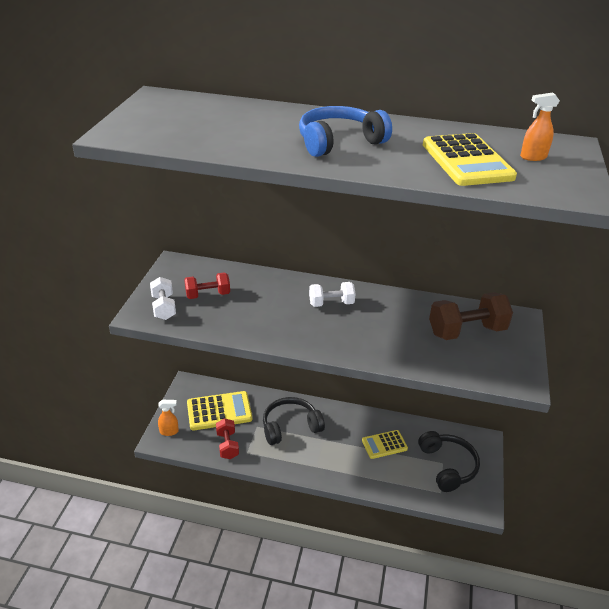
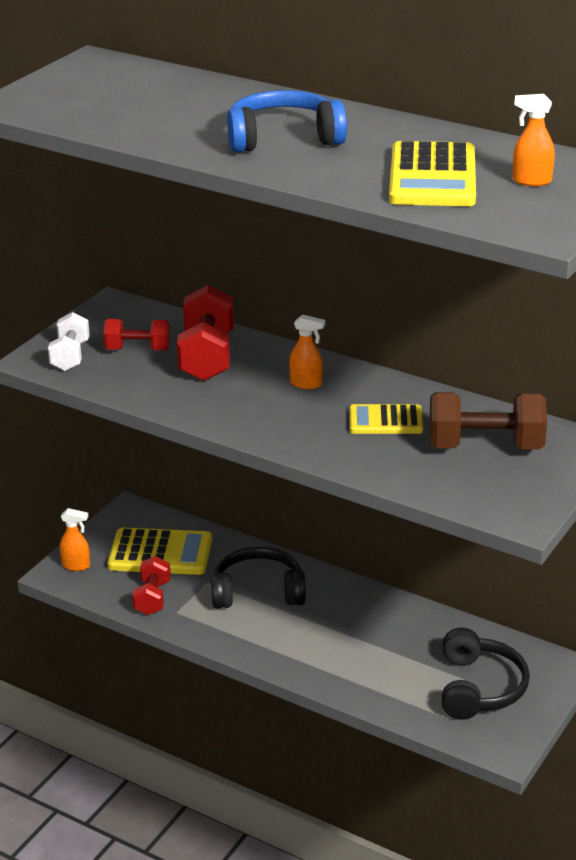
camera: 20 degrees right, 5 degrees down
(256, 293) = (207, 357): none -> red dumbbell
(331, 303) = (306, 384): white dumbbell -> orange spray bottle
(384, 444) = (393, 641): yellow calculator -> yellow calculator (385, 421)

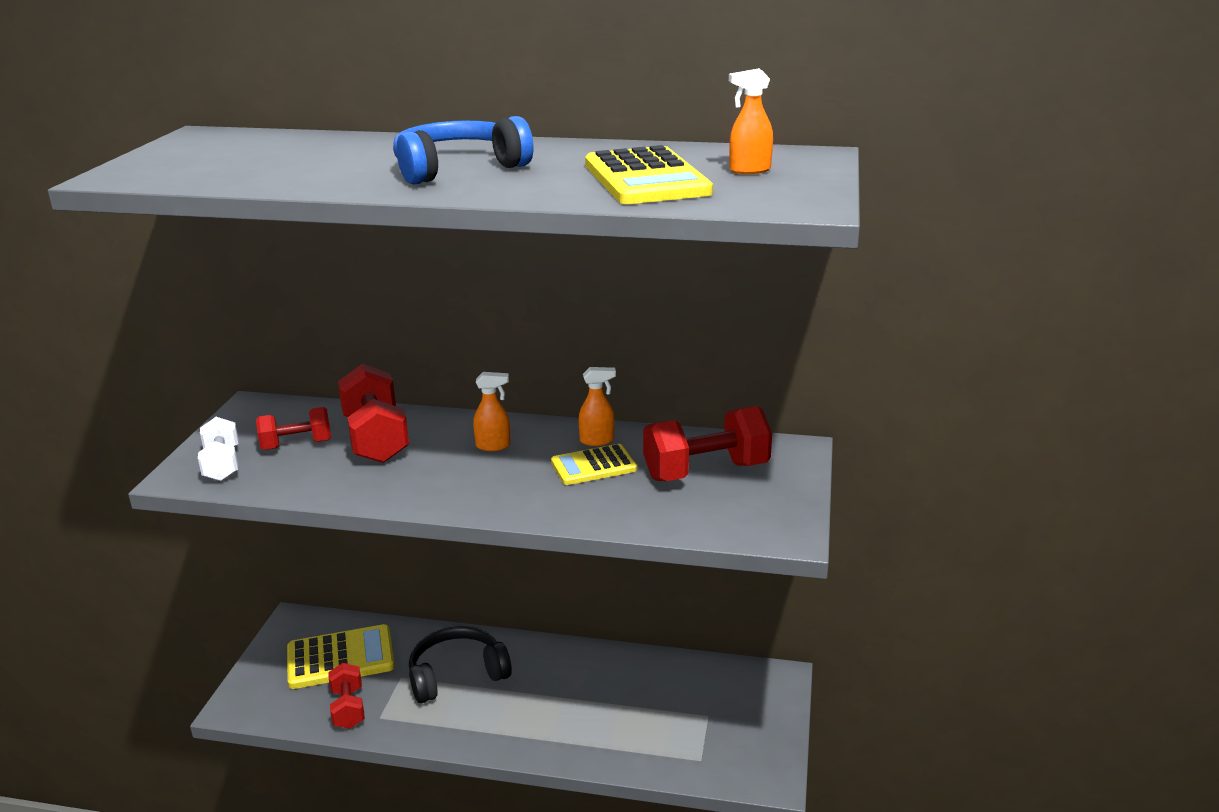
camera: 20 degrees left, 5 degrees down
(76, 566) = (253, 693): orange spray bottle -> orange spray bottle (597, 441)
(479, 688) = (715, 720): black headphones -> none
(485, 446) = (706, 471): brown dumbbell -> red dumbbell

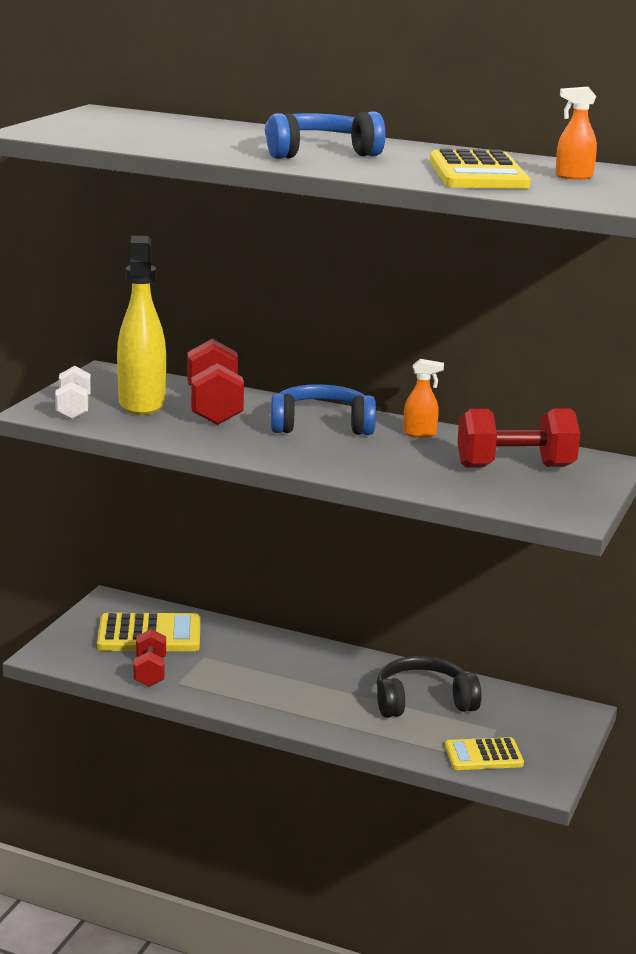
camera: 10 degrees right, 5 degrees down
(297, 445) = (142, 403): red dumbbell -> yellow spray bottle
(457, 675) = (258, 663): black headphones -> black headphones (423, 701)
(493, 446) = (321, 425): orange spray bottle -> blue headphones
(593, 466) = (410, 450): yellow calculator -> yellow calculator (483, 755)

